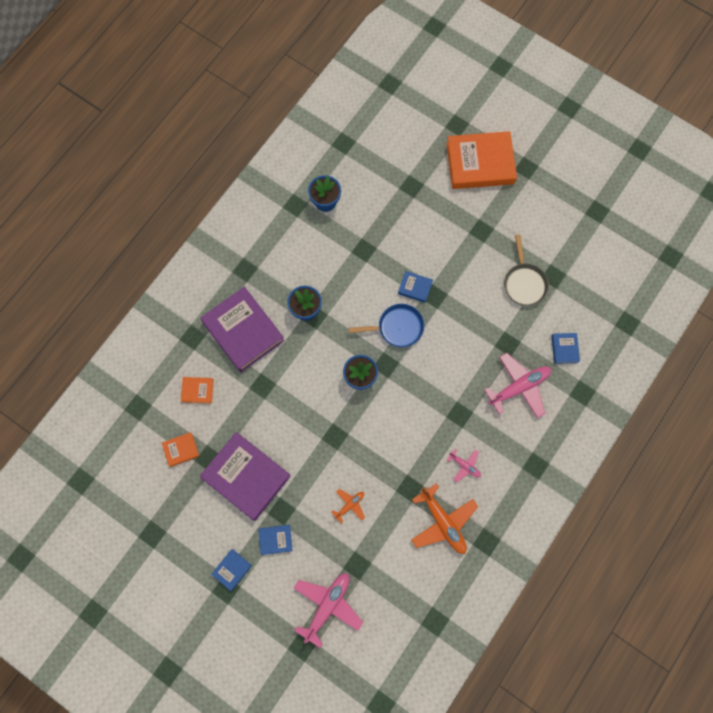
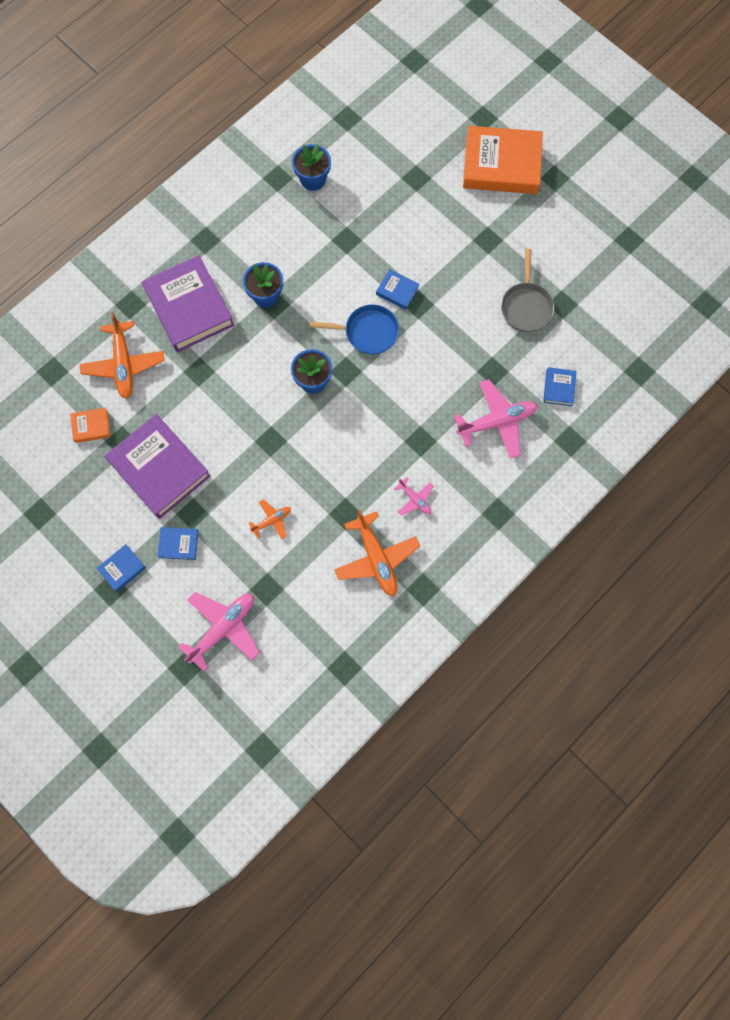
camera: 10 degrees right, 0 degrees up
(197, 390) = (124, 364): orange book -> orange plane

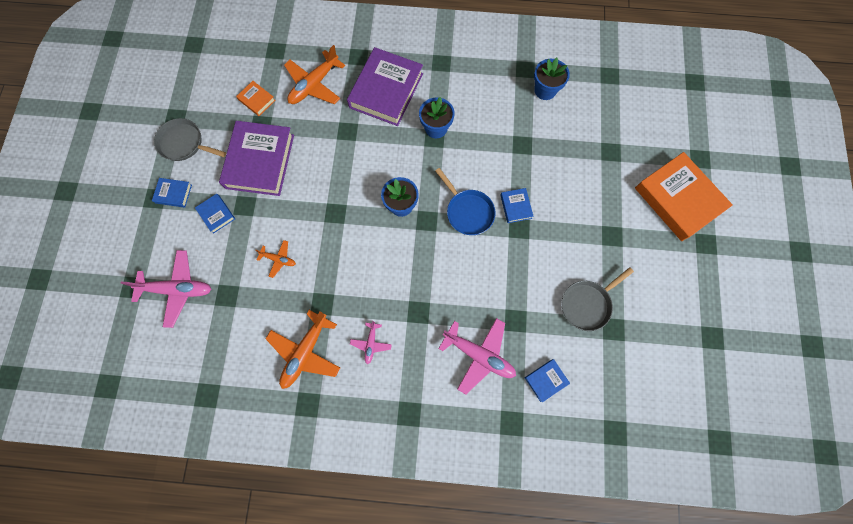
camera: 50 degrees right, 0 degrees up
(77, 523) = (184, 143): none -> grey pan

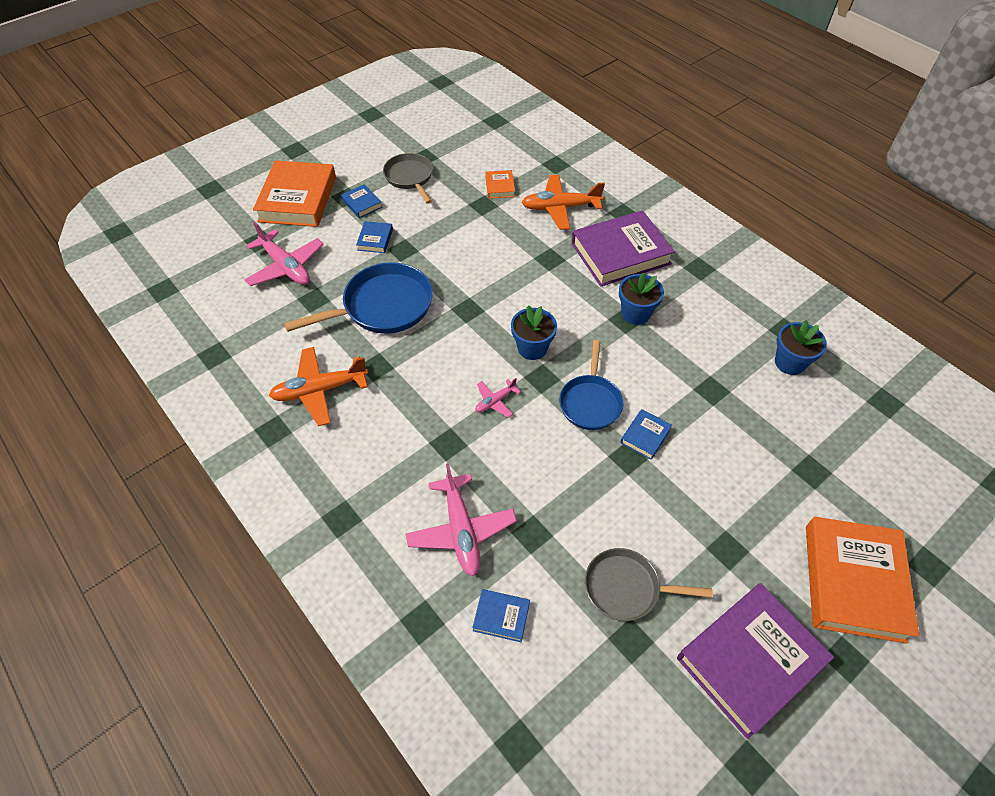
camera: 45 degrees right, 20 degrees down
(120, 230) = (298, 199): none -> orange book
(260, 161) = (451, 229): purple book -> purple book (750, 660)
(279, 259) = (382, 306): orange plane -> blue pan
(371, 343) = (378, 432): pink plane -> pink plane (495, 401)

